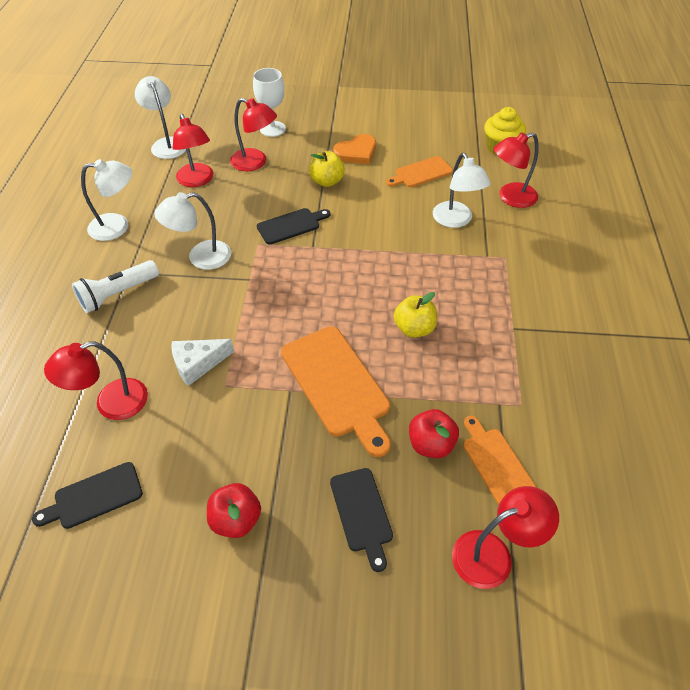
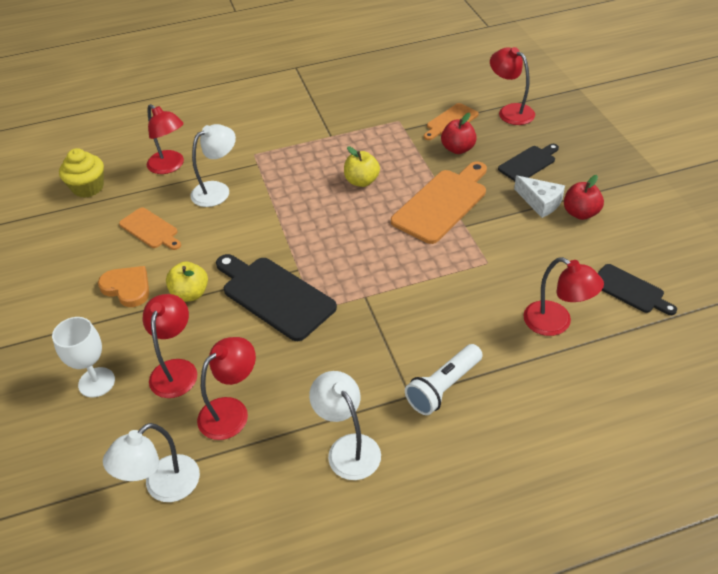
camera: 110 degrees left, 5 degrees down
(118, 294) = (444, 387): white flashlight -> white flashlight turned 105 degrees clockwise
(198, 364) = (480, 288): white cheese -> white cheese (540, 202)
(200, 257) = (357, 345): white lamp -> none
(291, 225) = (274, 295): black cutting board -> black cutting board, size x1.72

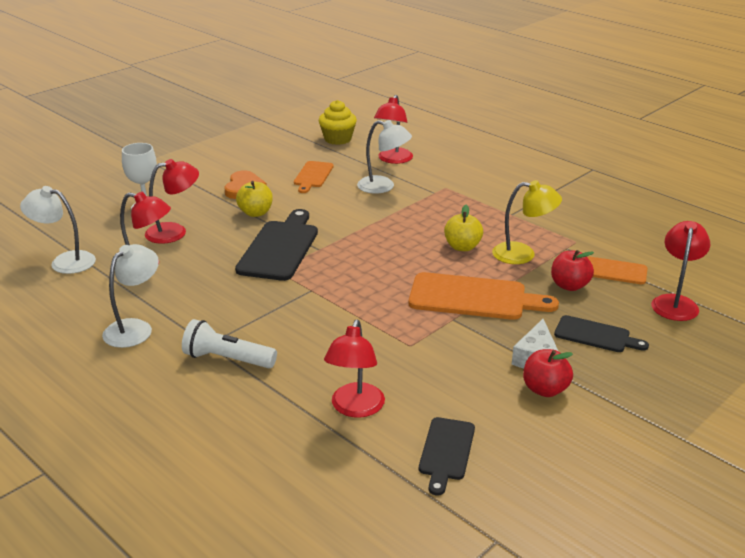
camera: 60 degrees right, 15 degrees down
(397, 154) = (523, 254): none -> yellow lamp

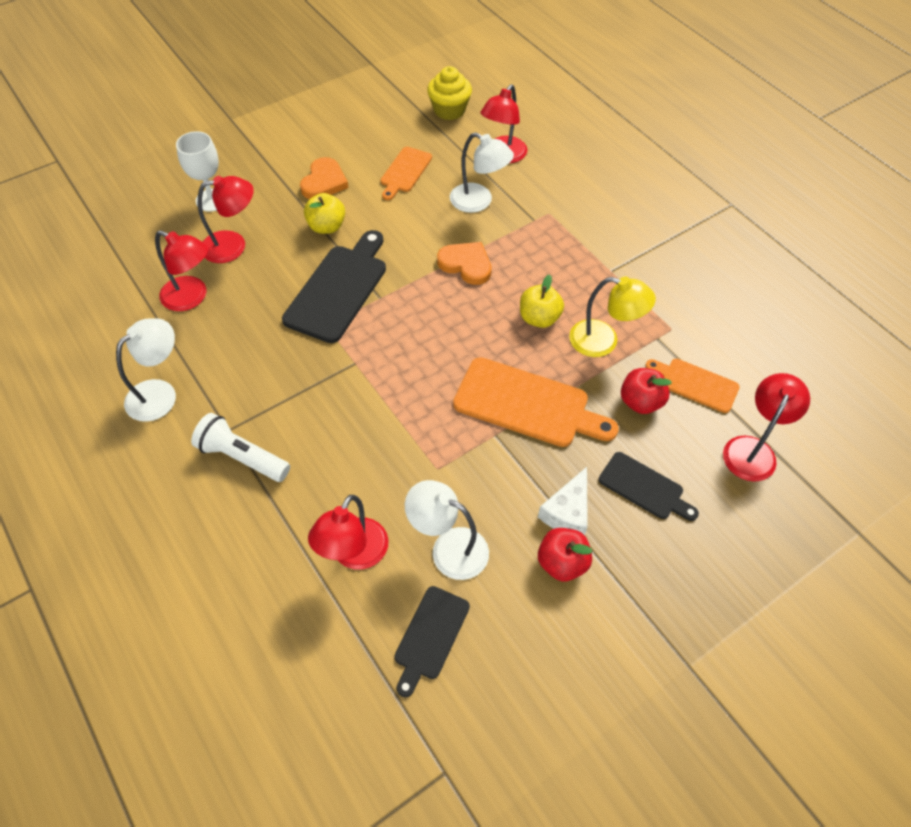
camera: 10 degrees right, 25 degrees up
(65, 261) = (110, 277): white lamp -> white lamp (448, 548)
(387, 223) = (466, 264): none -> orange heart

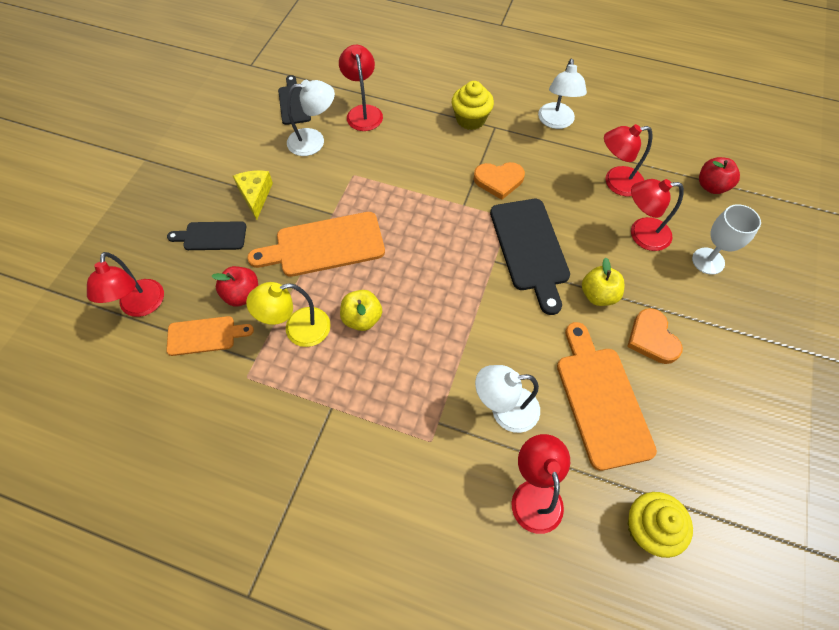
camera: 145 degrees right, 5 degrees up
(233, 246) = (641, 234): red lamp -> red lamp turned 45 degrees clockwise
(242, 457) = (470, 119): white flashlight -> yellow cupcake
(405, 172) = (601, 400): orange cutting board -> orange cutting board, size x1.72
(466, 264) = (457, 332): orange heart -> orange heart (499, 180)
(562, 563) = (243, 168): red apple -> red apple (711, 186)
(567, 512) = (255, 195): white cheese -> yellow cheese

